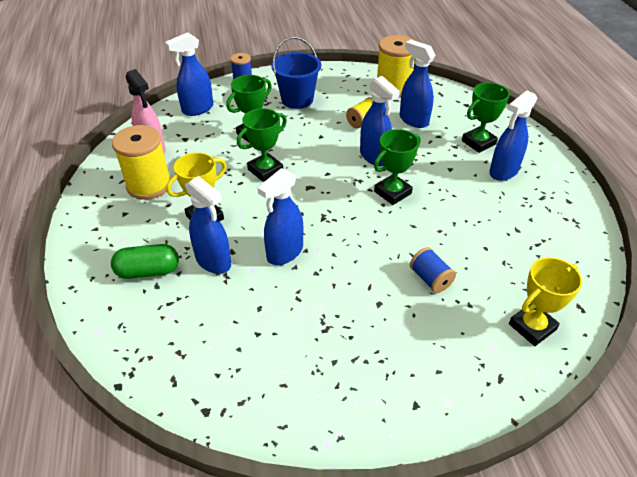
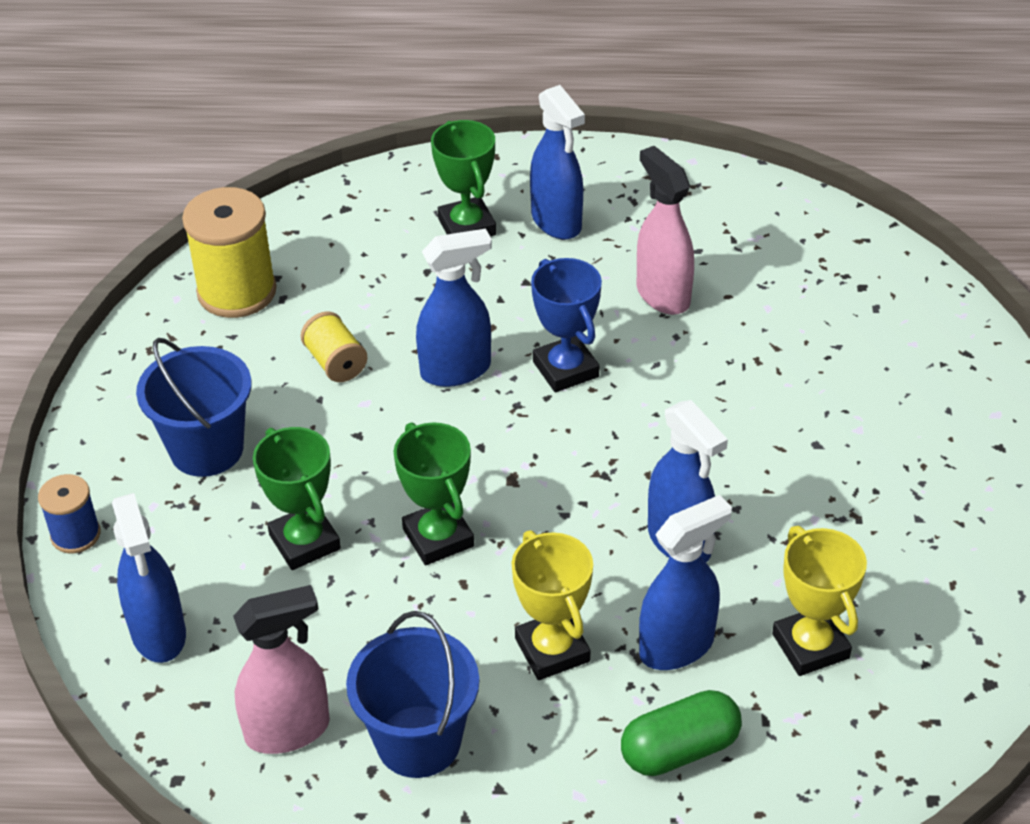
camera: 75 degrees left, 0 degrees up
(148, 271) = (679, 749): green capsule -> green capsule turned 60 degrees clockwise
(149, 185) = (418, 741): yellow spool -> blue bucket
(392, 192) = (565, 369): green trophy -> blue trophy
(413, 120) = (362, 290): blue spray bottle -> none
(430, 279) = (779, 374): blue spool -> none
(470, 220) = (662, 295): none -> pink spray bottle
(532, 327) = (887, 296): yellow trophy -> yellow trophy (810, 646)

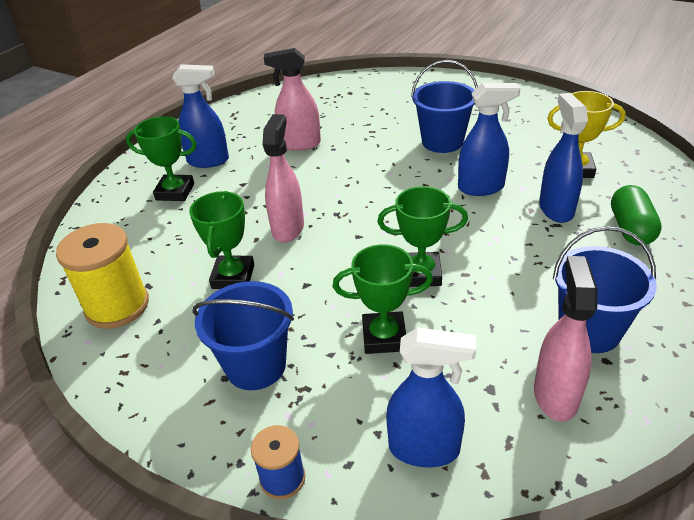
camera: 60 degrees left, 5 degrees down
(335, 363) = (233, 276): yellow spool -> green trophy
(456, 370) = (288, 228): blue spray bottle -> pink spray bottle
(552, 650) = (537, 253): yellow trophy -> none
(565, 369) = (324, 189): blue trophy -> none
(783, 455) = (442, 142): none -> blue bucket

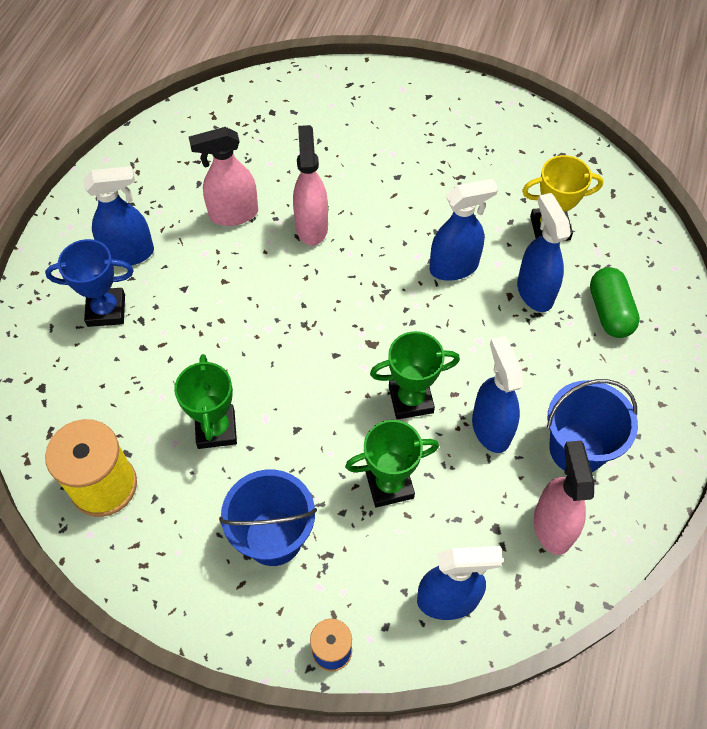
camera: 15 degrees left, 20 degrees up
(175, 192) = (106, 310): green trophy -> blue trophy
(288, 228) = (256, 352): pink spray bottle -> pink spray bottle (311, 226)
(442, 142) = (400, 195): blue bucket -> none
(498, 303) = (491, 428): none -> blue spray bottle

